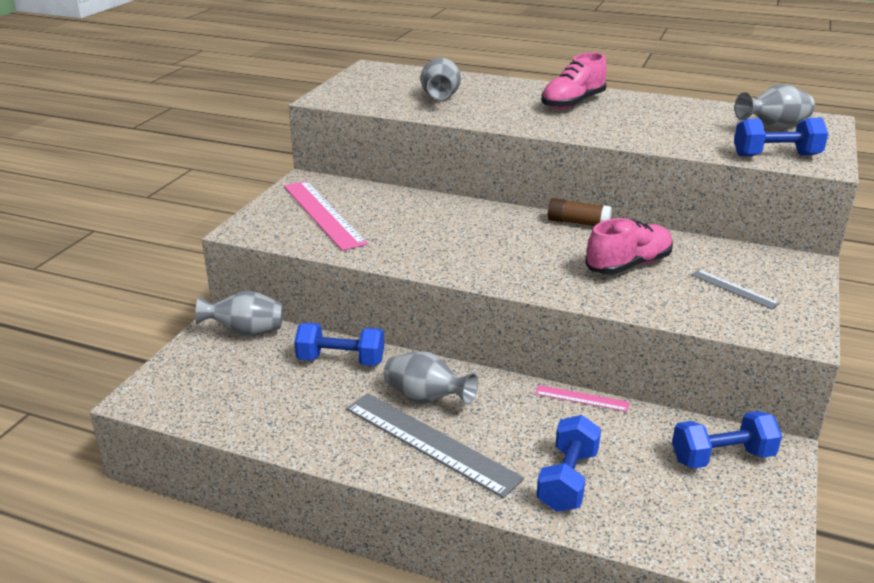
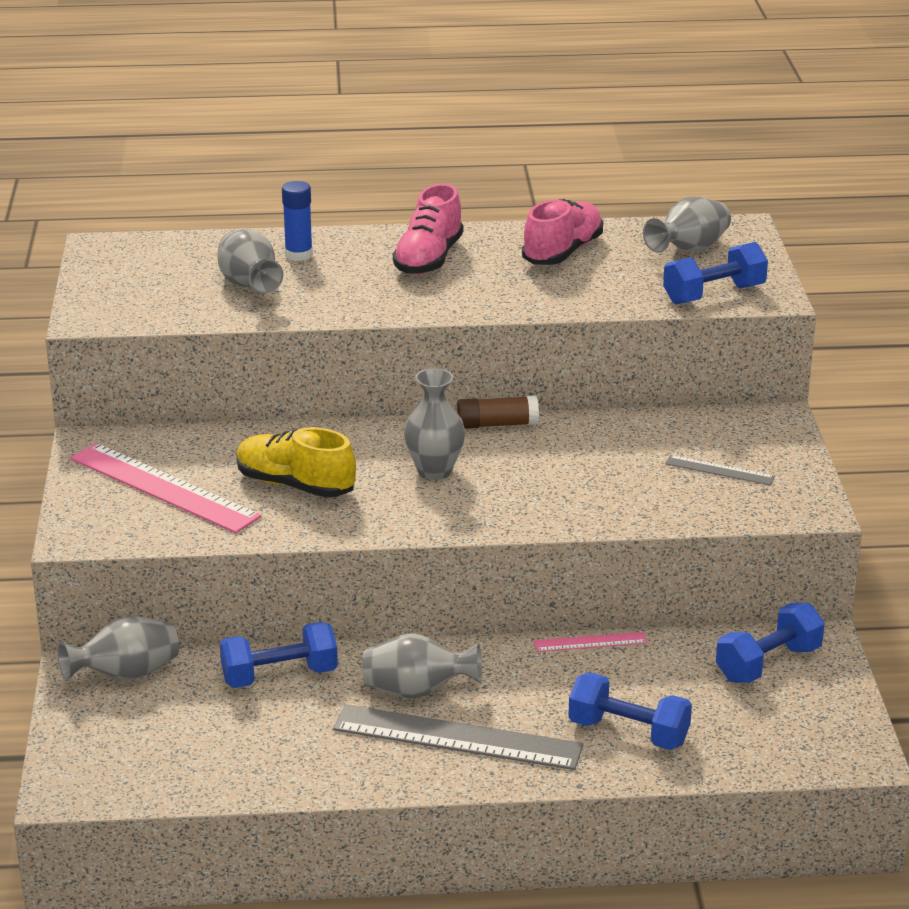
camera: 25 degrees left, 0 degrees up
(407, 230) = (295, 485): none -> yellow shoe
(488, 88) = (298, 255): none -> blue glue stick
(510, 242) = (434, 471): none -> grey vase
(568, 480) = (628, 732): blue dumbbell -> blue dumbbell turned 60 degrees counterclockwise
(628, 265) = (590, 468): pink shoe -> pink shoe (562, 252)

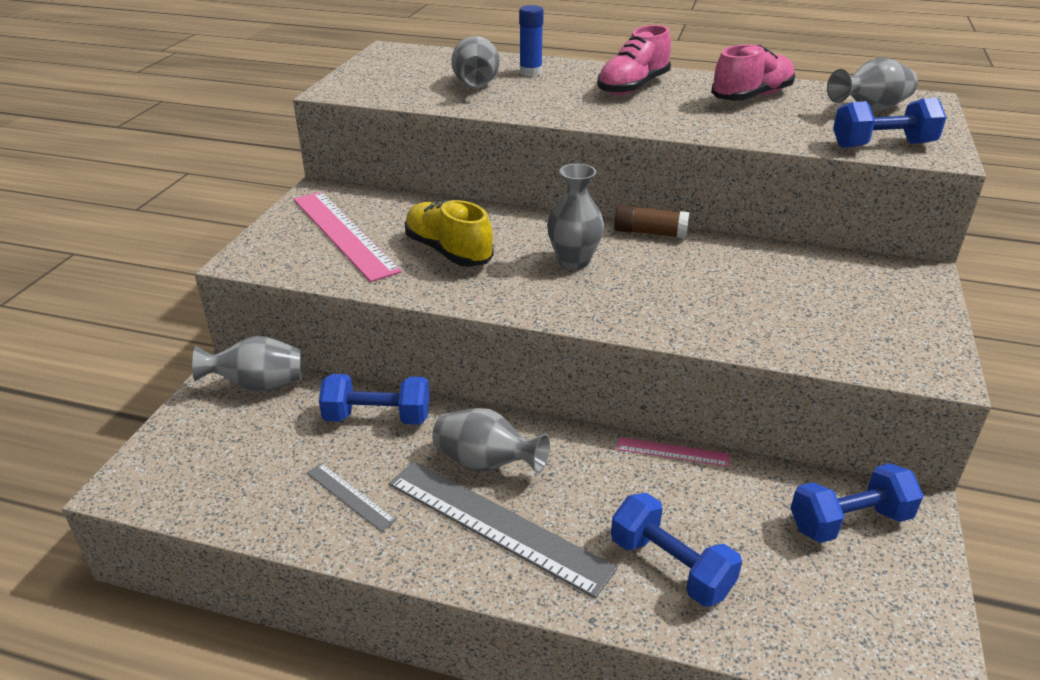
camera: 20 degrees right, 5 degrees up
(719, 470) = (846, 311): grey ruler -> grey ruler (350, 496)

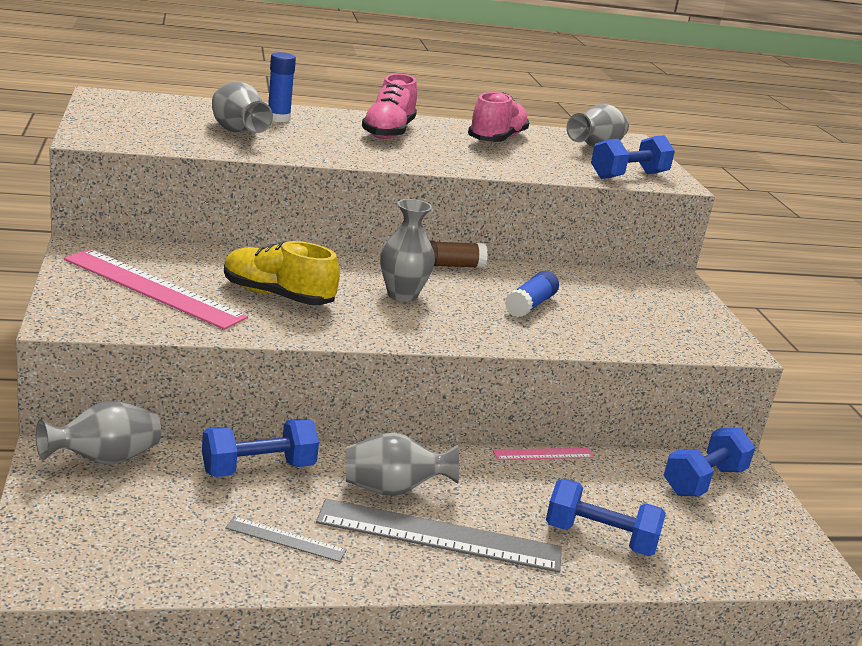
camera: 30 degrees left, 10 degrees down
(707, 286) = (530, 305): none -> blue glue stick

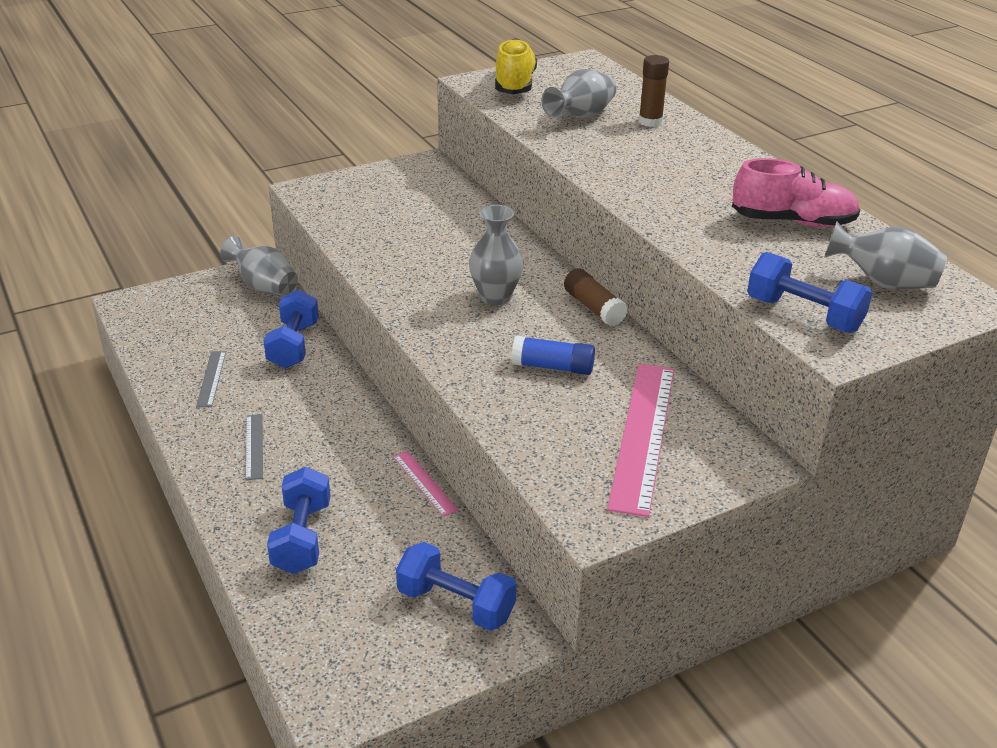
camera: 75 degrees right, 10 degrees up
(153, 288) = (388, 201): pink ruler -> pink ruler (643, 435)
(258, 468) = (294, 345): blue dumbbell -> blue dumbbell turned 45 degrees clockwise
(277, 296) = (428, 246): yellow shoe -> yellow shoe (514, 85)
(278, 118) = (650, 122): blue glue stick -> brown glue stick
(388, 132) = (705, 169): pink shoe -> none
(393, 490) = (306, 411): grey vase -> none
(439, 536) = (254, 446): grey ruler -> grey ruler, size x0.48

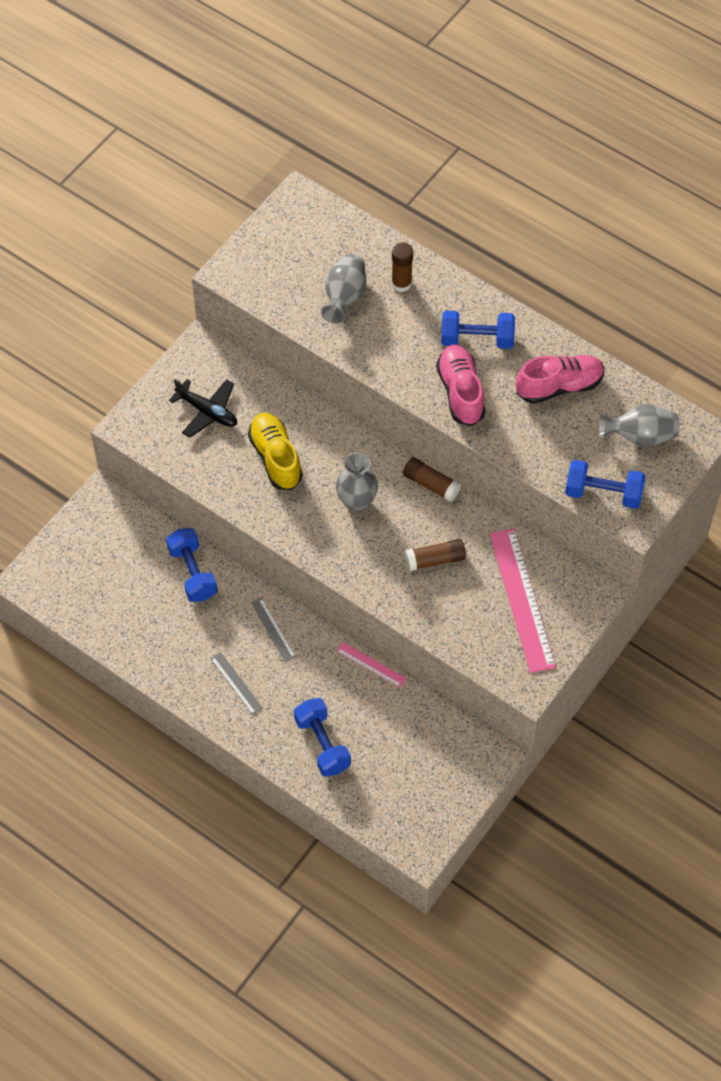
camera: 25 degrees left, 25 degrees up
(211, 378) = (157, 633): grey ruler -> grey ruler (273, 629)
(264, 287) = (121, 517): grey vase -> none
(393, 199) = (207, 411): none -> black plane
(456, 604) = (446, 751): blue dumbbell -> blue dumbbell (477, 339)
(514, 85) = (264, 265): yellow shoe -> yellow shoe (275, 458)
(553, 367) = (435, 560): blue glue stick -> brown glue stick
(664, 198) = (460, 392): none -> pink shoe

